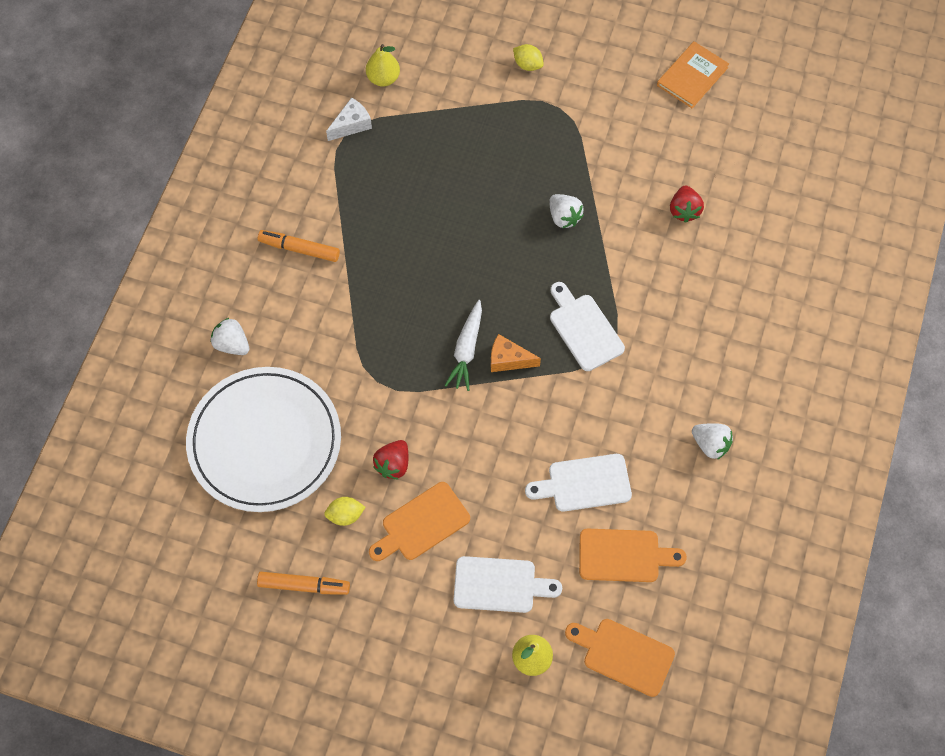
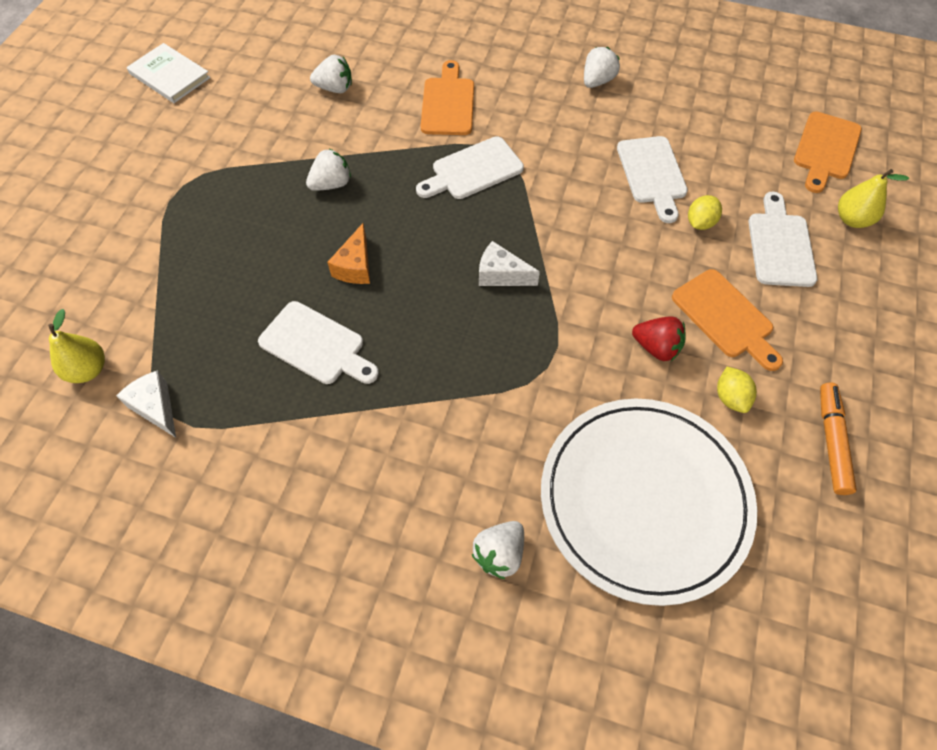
camera: 90 degrees left, 5 degrees down
(299, 249) = (349, 468): orange marker -> none
(400, 220) = (316, 345): none -> white cutting board
(466, 350) = (501, 275): white carrot -> white cheese
(508, 360) = (512, 236): orange cheese -> orange cheese (355, 266)
(528, 65) = (112, 214): yellow lemon -> yellow lemon (700, 223)
(624, 556) = (724, 146): orange cutting board -> orange cutting board (448, 103)
(684, 210) = (335, 88): red strawberry -> white strawberry
(692, 76) = (170, 76): orange book -> white book

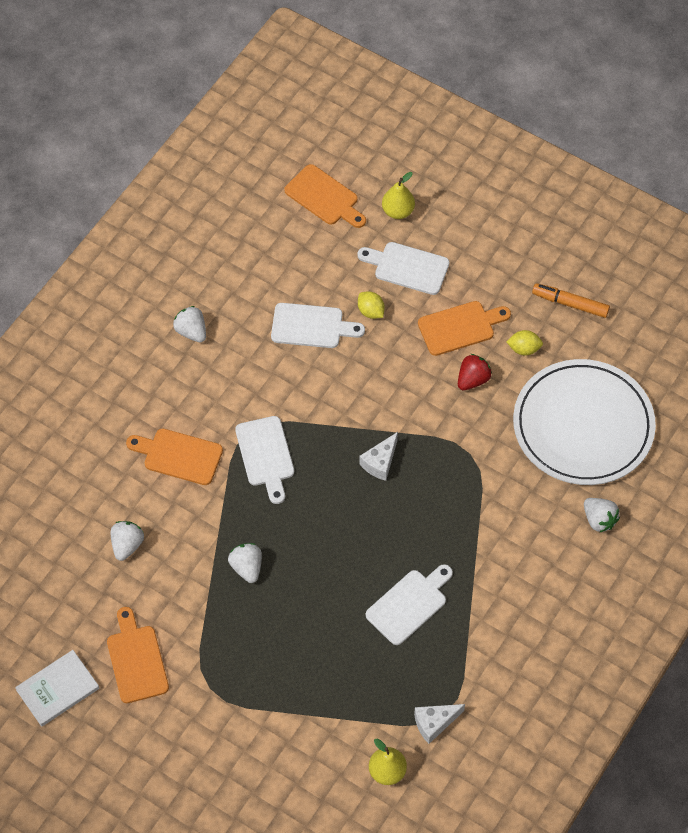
camera: 75 degrees left, 0 degrees up
(208, 123) = (136, 660): none -> orange cutting board
(355, 266) = (341, 564): orange cheese -> none

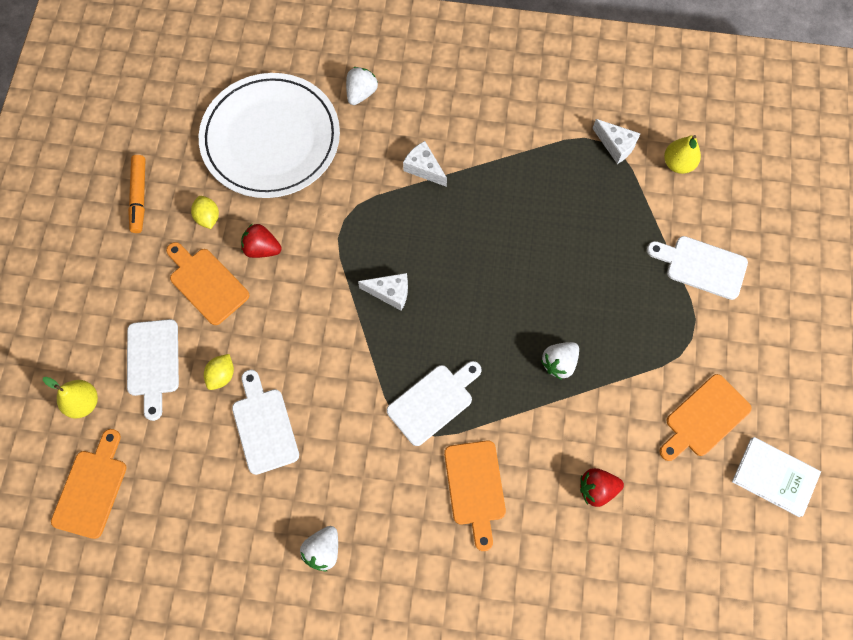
camera: 115 degrees left, 10 degrees up
(127, 545) = (597, 489): white strawberry -> red strawberry
(409, 604) = (520, 208): white cutting board -> white cutting board (701, 266)
(491, 540) = (424, 168): none -> white cheese

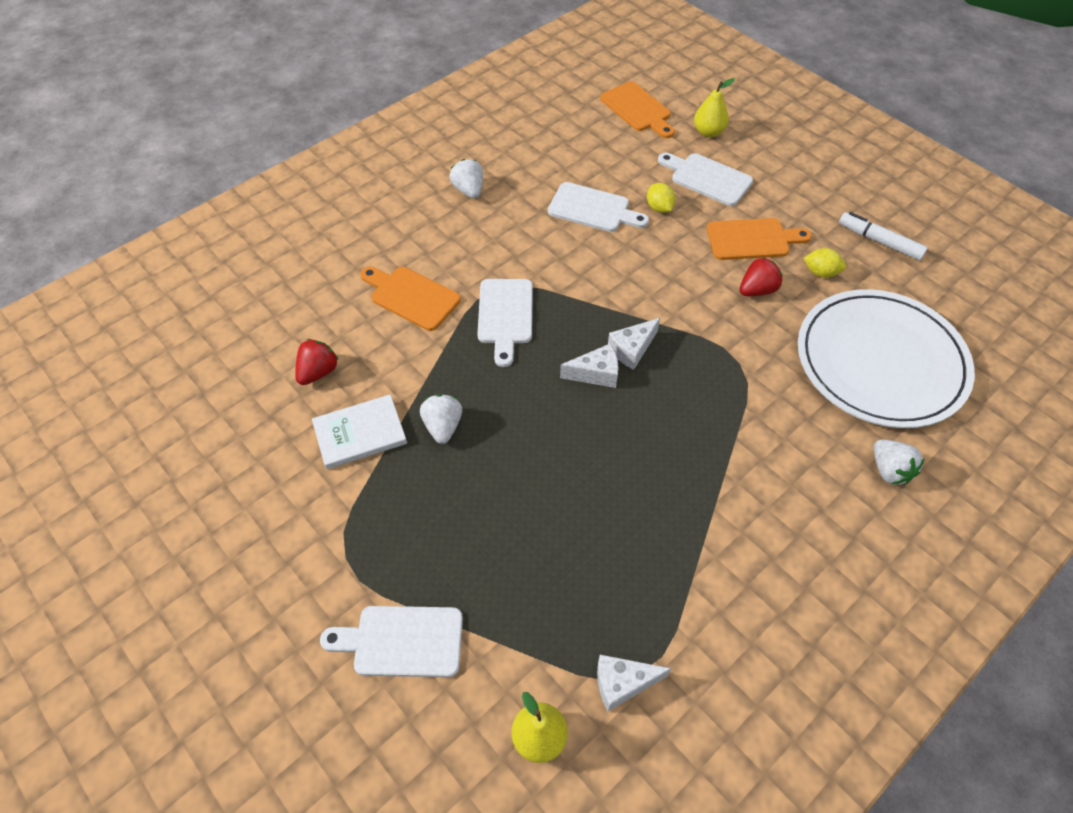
camera: 130 degrees right, 15 degrees down
(139, 197) = (879, 241): orange marker -> white marker
(424, 168) = (746, 463): white cheese -> white cheese (596, 374)
(701, 266) = (402, 641): white cutting board -> white cutting board turned 150 degrees counterclockwise
(704, 418) = (273, 501): orange cutting board -> none
(774, 477) = (166, 512): white book -> white book (360, 433)

